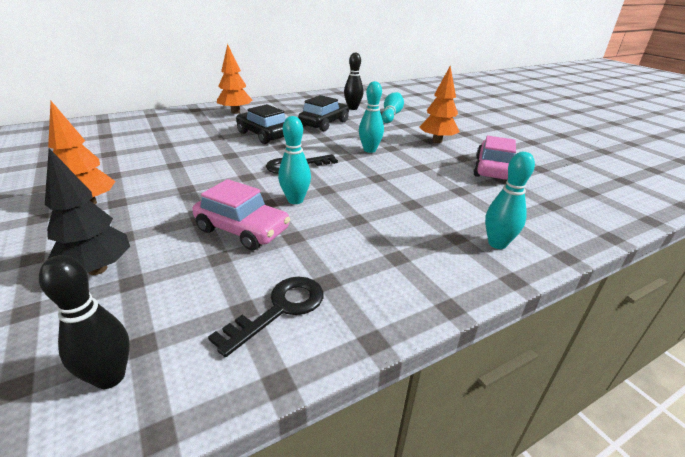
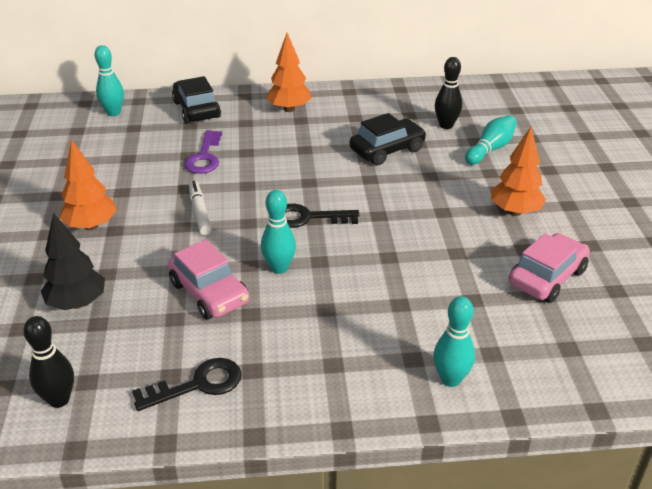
camera: 25 degrees right, 5 degrees up
(182, 144) = (204, 157): none -> purple key
(198, 177) = (200, 212): none -> white marker
(264, 135) = (301, 158): black car -> black car (196, 110)
(369, 150) = (412, 210): turquoise bowling pin -> turquoise bowling pin (113, 113)

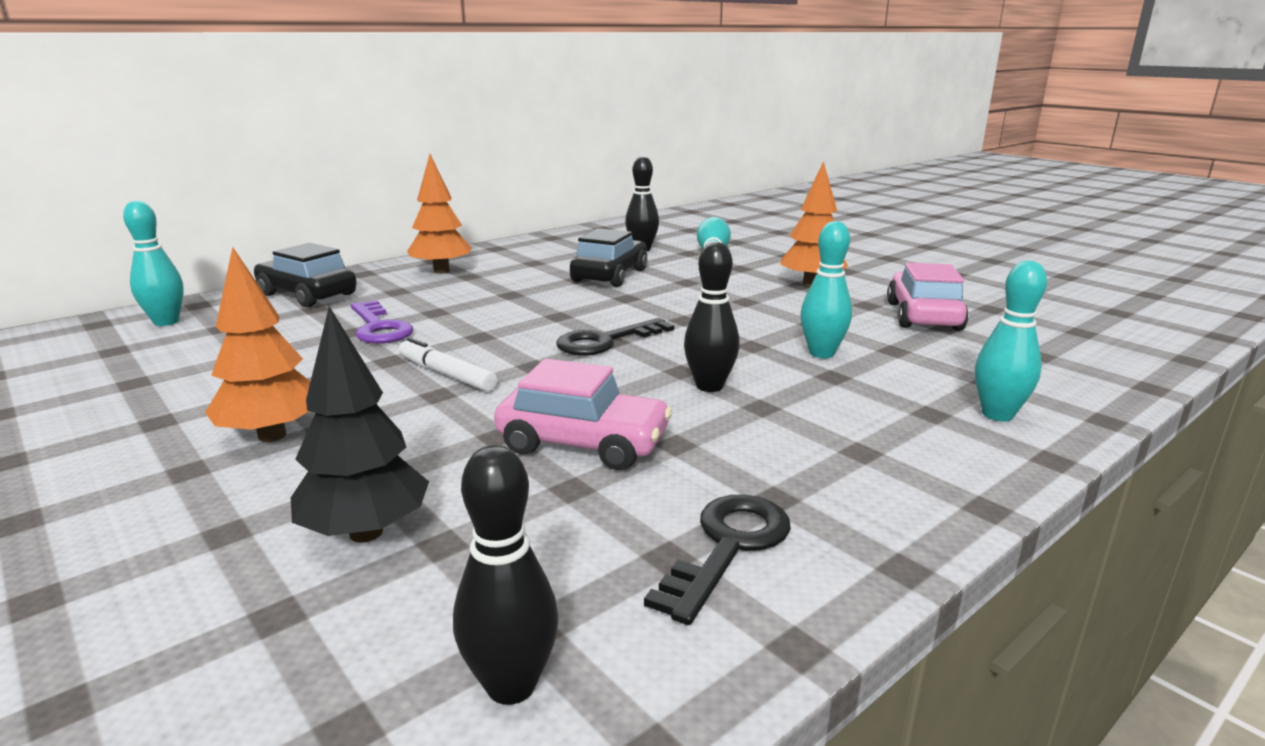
camera: 35 degrees left, 15 degrees down
(279, 268) = (641, 391): turquoise bowling pin -> turquoise bowling pin (821, 353)
(318, 281) = (709, 386): none -> black bowling pin

